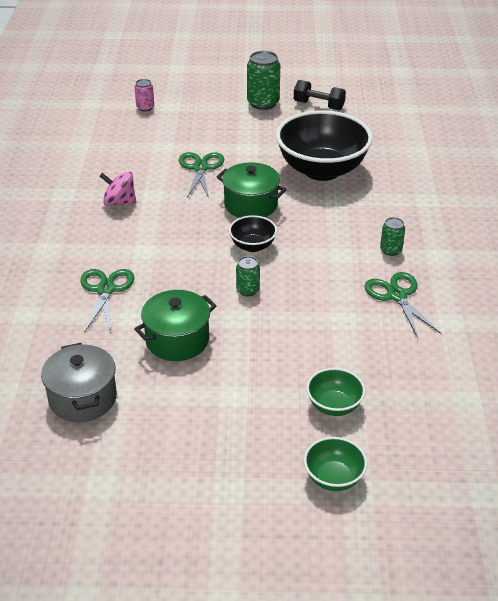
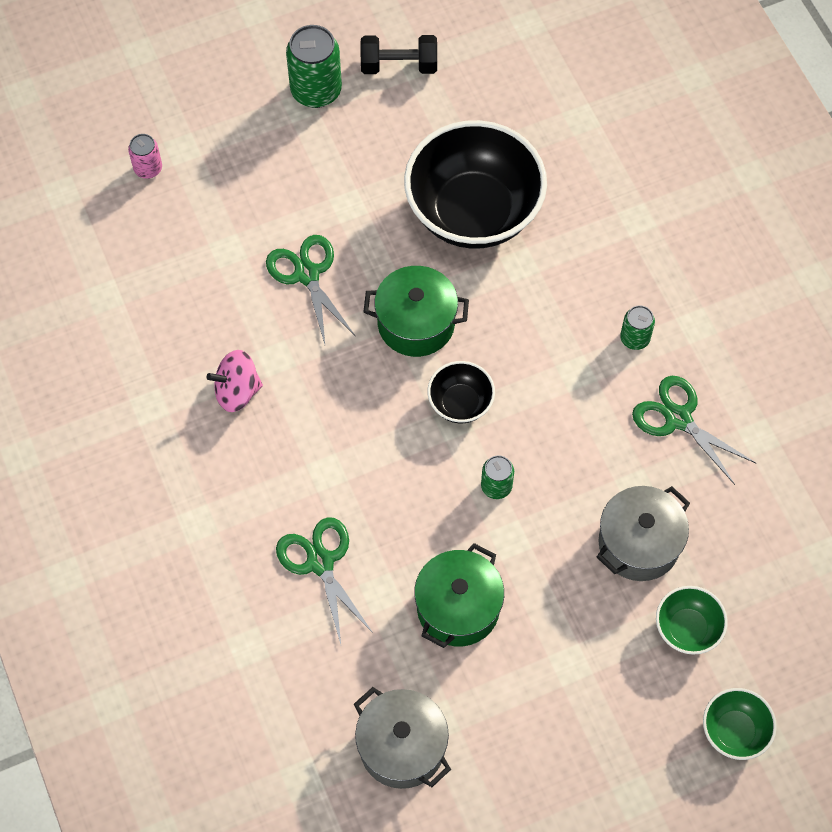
camera: 25 degrees left, 25 degrees up
(327, 349) = (639, 544): none -> grey pot

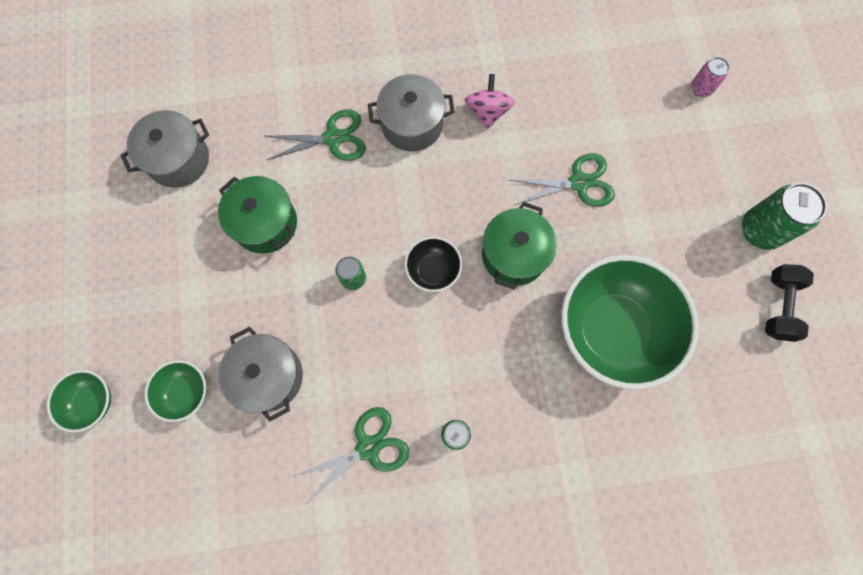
camera: 105 degrees right, 10 degrees up
(277, 474) = (412, 124): none -> grey pot
(473, 212) = (612, 330): black bowl -> green bowl

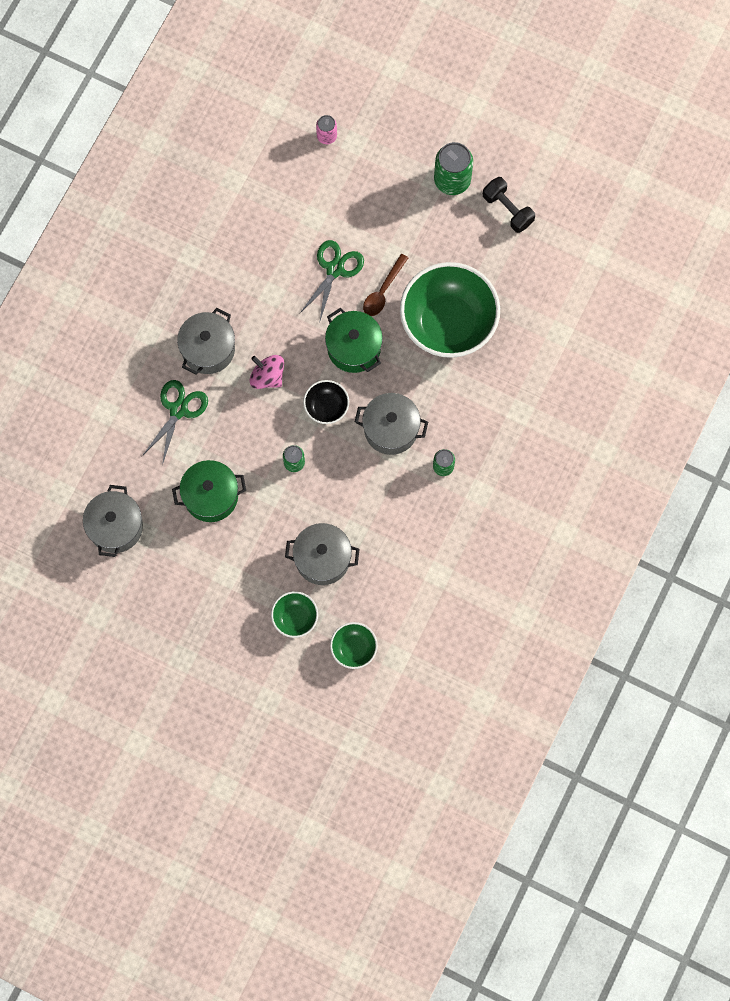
camera: 55 degrees left, 0 degrees up
(92, 402) = (258, 682): green bowl -> green bowl (353, 649)
(368, 448) = (413, 525): green scissors -> none
(456, 350) = (391, 429): none -> grey pot
(487, 112) = (237, 291): pink spinning top -> pink spinning top (267, 376)
(594, 242) = (383, 291): none -> brown spoon

